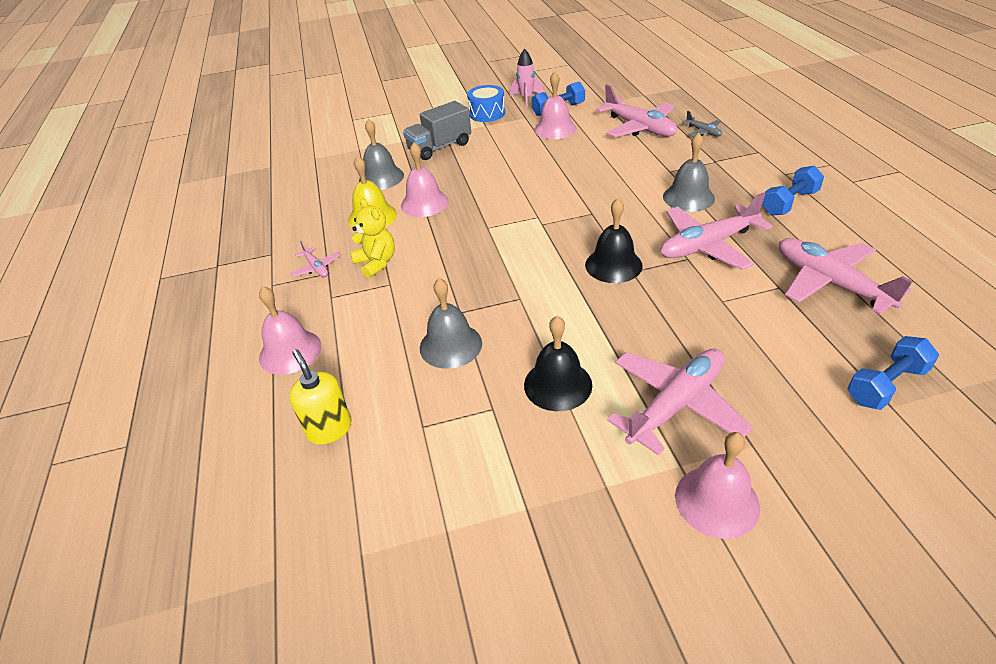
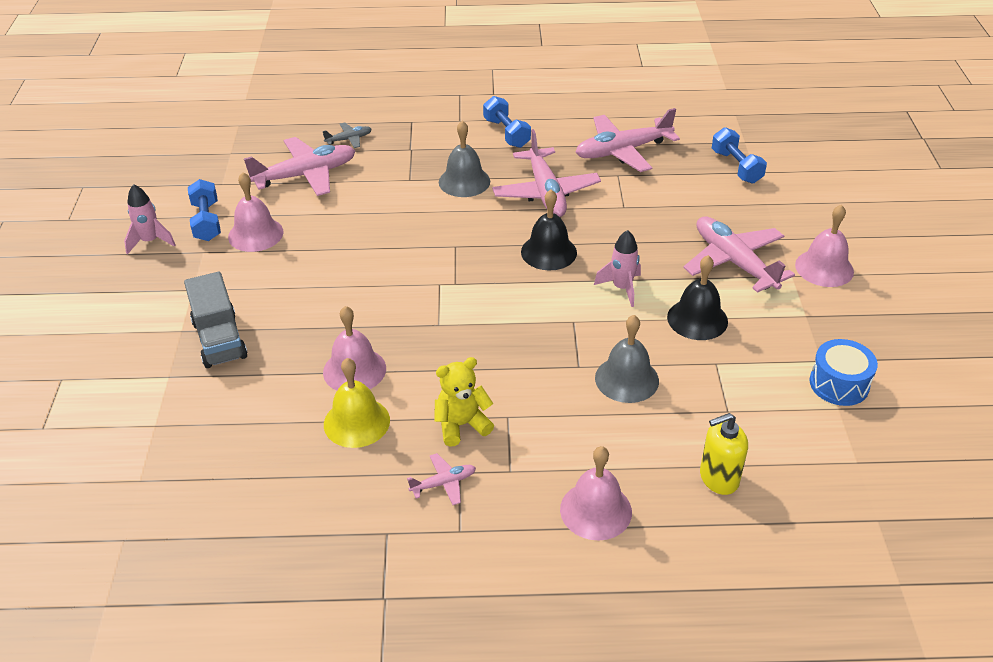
camera: 80 degrees left, 0 degrees up
(381, 178) = (260, 406): grey bell -> none
(487, 113) = (160, 282): blue drum -> blue drum (839, 384)
(582, 321) = (622, 288): none -> pink rocket

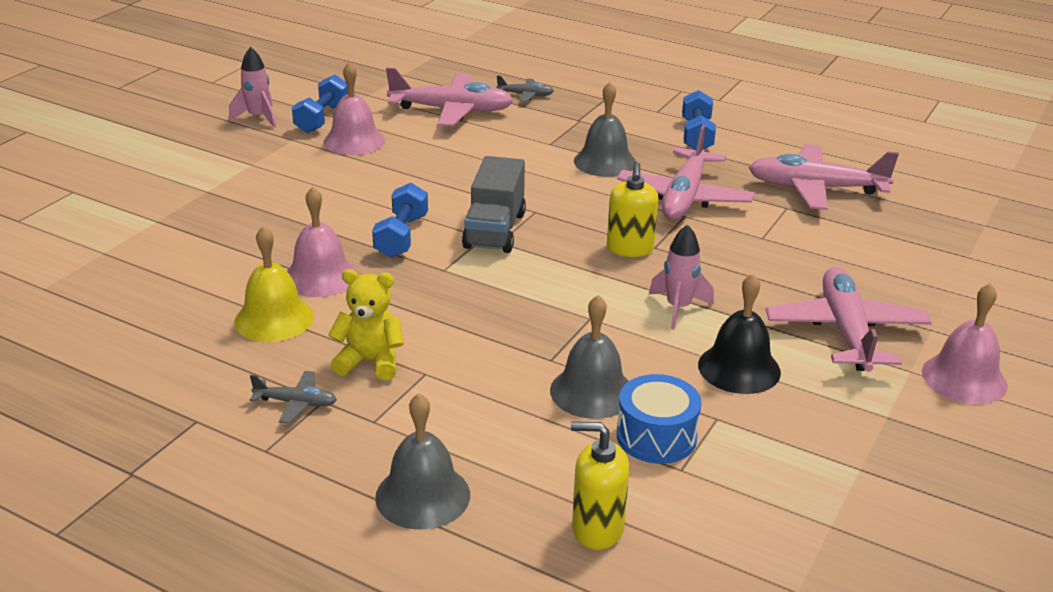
camera: 30 degrees right, 10 degrees down
(219, 340) = (230, 209): grey truck -> grey truck (495, 230)
(443, 483) = (296, 403): pink plane -> grey plane
(548, 252) = (630, 249): black bell -> yellow soap dispenser
(595, 510) = (422, 495): pink bell -> grey bell
(736, 167) = (947, 244): blue dumbbell -> blue dumbbell (401, 236)
(839, 384) = (858, 501): blue drum -> blue drum (656, 436)

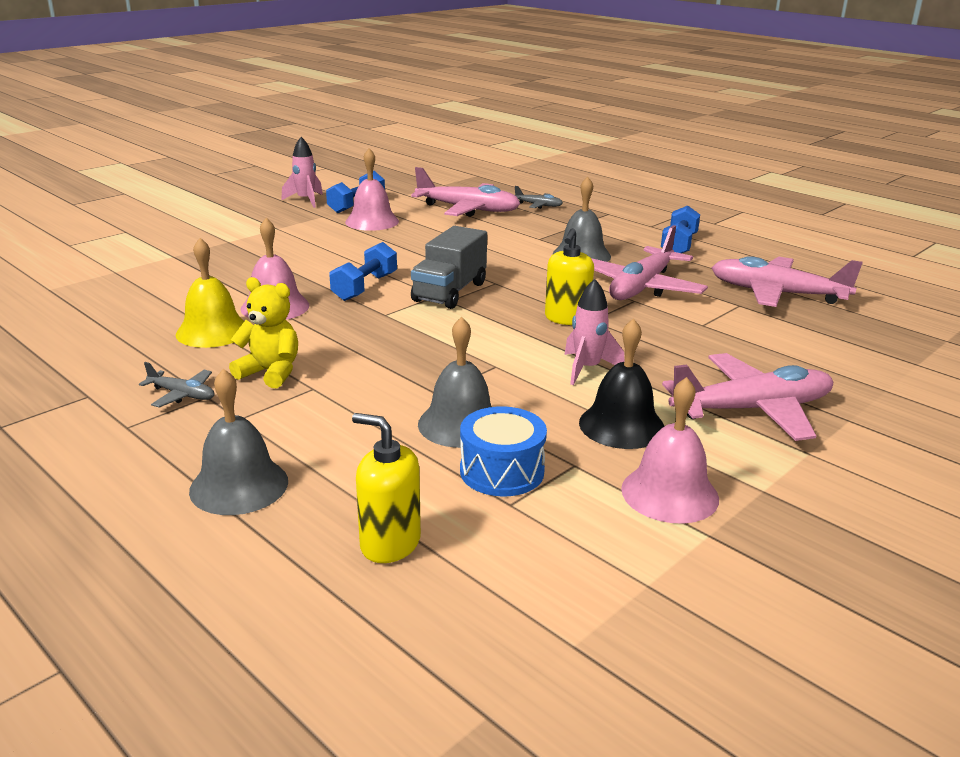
camera: 15 degrees right, 5 degrees down
(845, 331) = (752, 409): pink plane -> pink plane turned 60 degrees clockwise
(964, 378) = (869, 468): pink bell -> pink bell (669, 493)

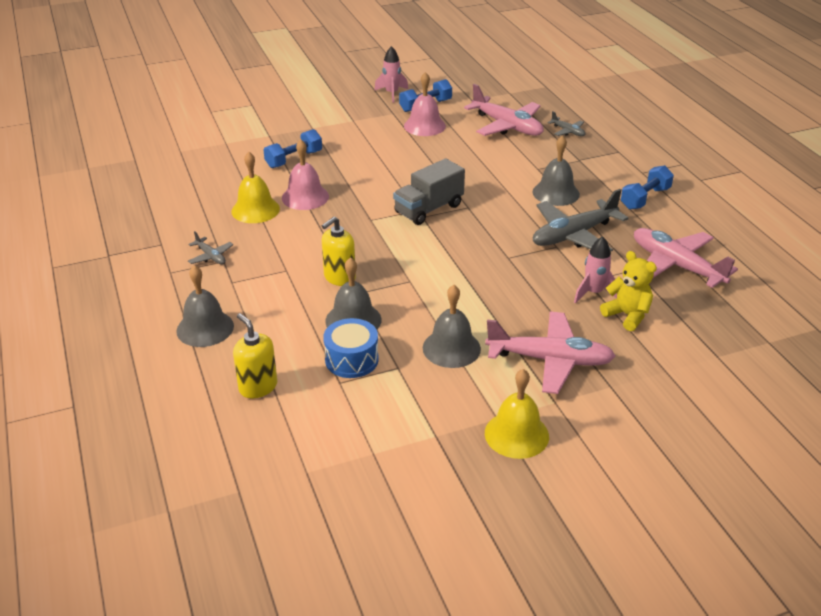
camera: 25 degrees right, 10 degrees up
(270, 372) = (269, 252): yellow teddy bear -> yellow teddy bear (627, 315)
(365, 287) = (374, 192): blue dumbbell -> blue dumbbell (294, 159)
(567, 318) = (491, 252): yellow soap dispenser -> yellow soap dispenser (339, 278)
(587, 369) = (467, 299): pink rocket -> pink rocket (593, 293)
(621, 425) = (451, 348): black bell -> grey bell
(642, 287) = (573, 235): pink plane -> grey plane
(669, 493) = (437, 403): pink bell -> none
(807, 502) = (516, 434): none -> yellow bell

